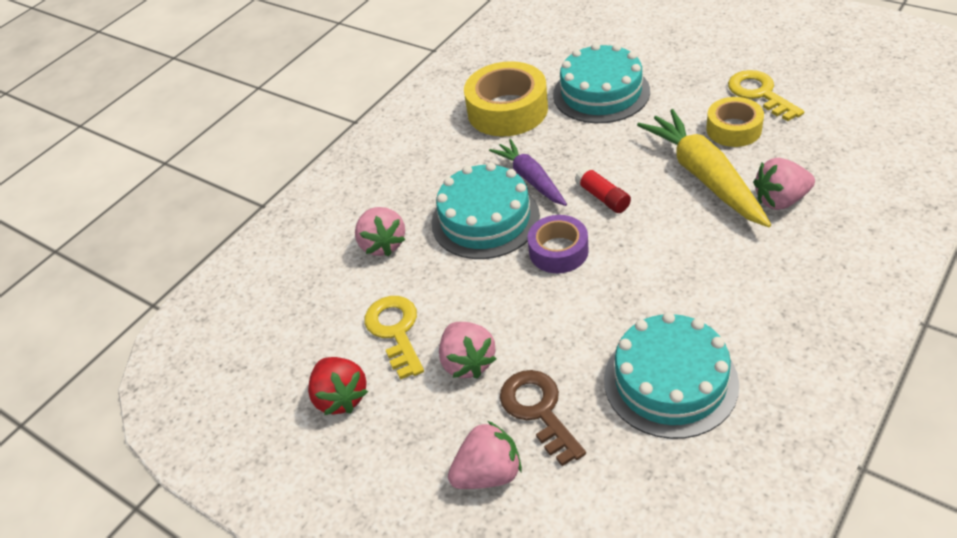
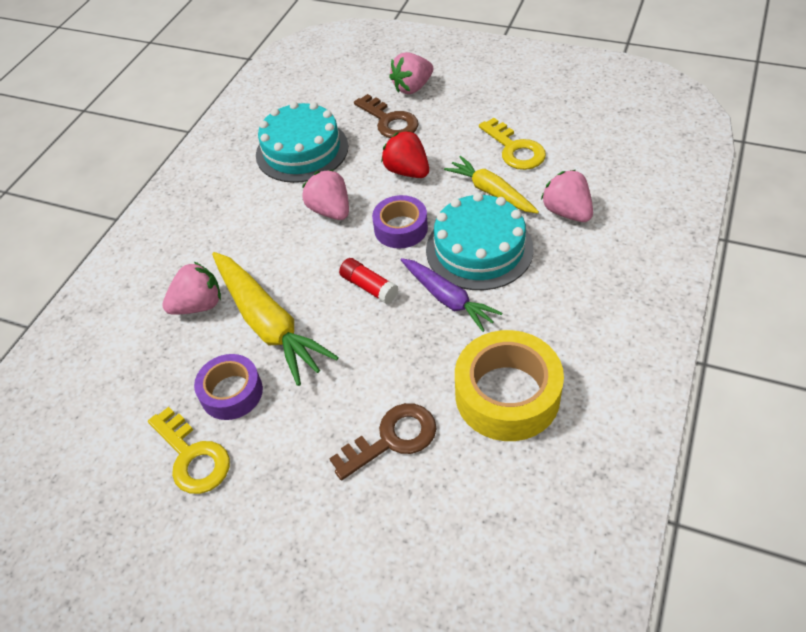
camera: 165 degrees right, 5 degrees up
(341, 397) = (531, 106): red strawberry -> red strawberry (407, 171)
(448, 279) = (491, 192): none -> yellow carrot
(468, 362) = (449, 139): pink strawberry -> pink strawberry (330, 210)
(601, 93) = (392, 439): turquoise cake -> brown key
(733, 129) = (231, 392): yellow tape -> purple tape

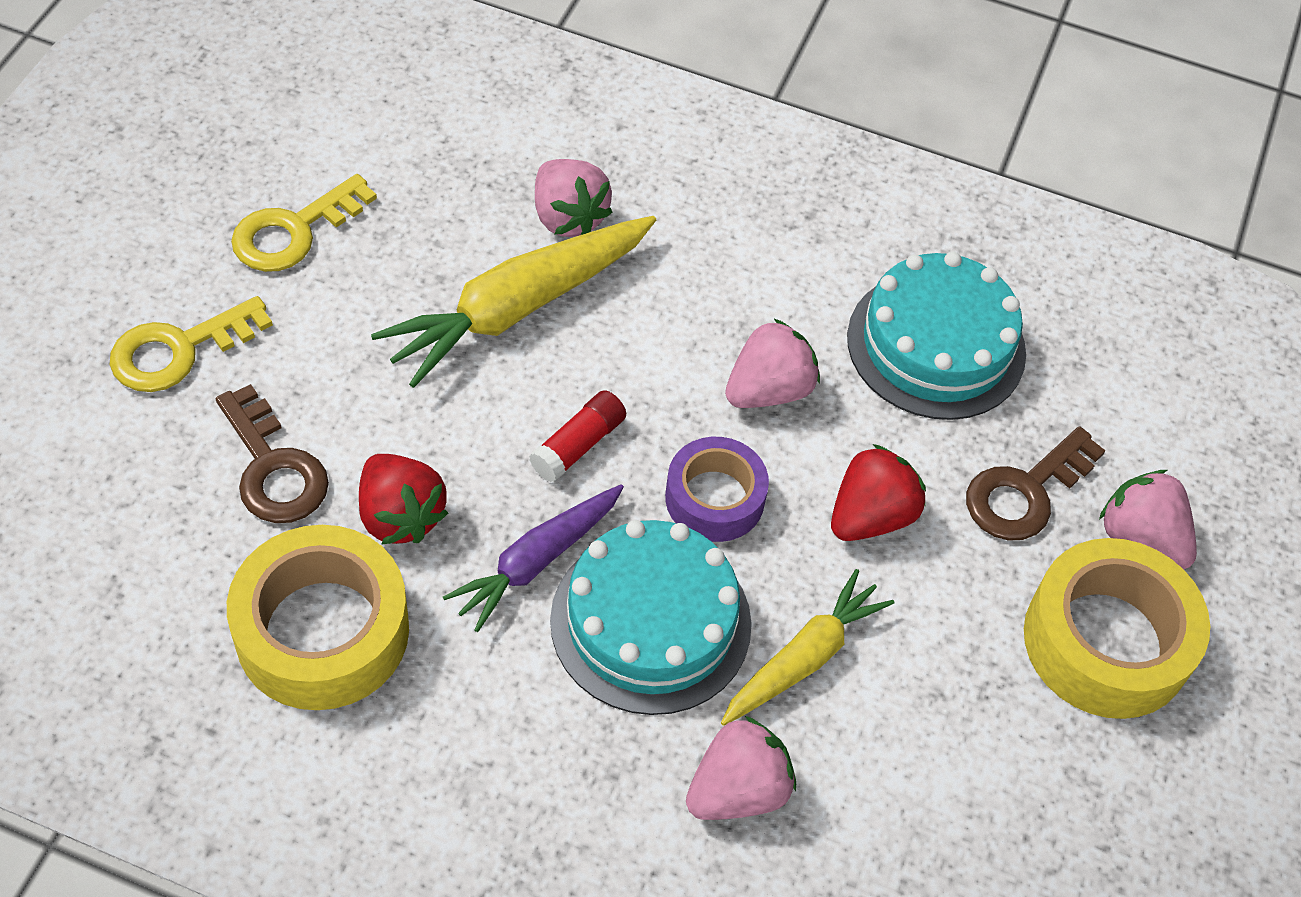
camera: 80 degrees right, 5 degrees up
(231, 392) = (393, 268): purple tape -> none
(423, 366) = (400, 516): none -> red strawberry
(466, 98) = (1106, 641): none -> yellow tape
(515, 149) = (932, 718): yellow key -> yellow key (178, 350)

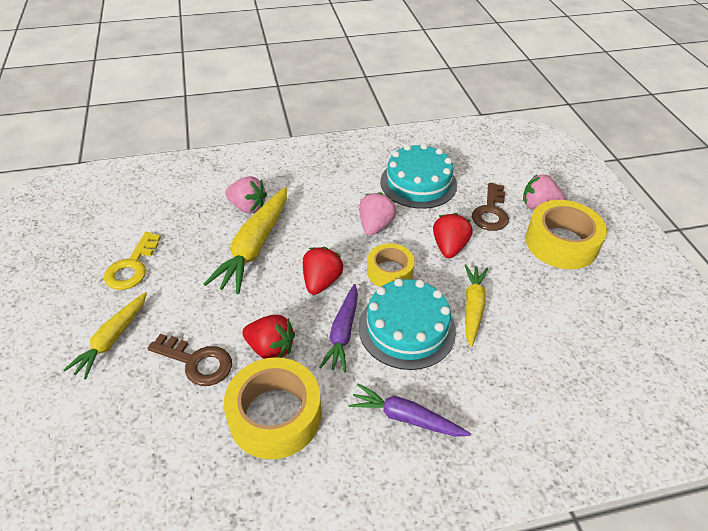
camera: 30 degrees left, 10 degrees down
(178, 350) = (112, 339): yellow key -> yellow carrot
(516, 768) = (405, 417): none -> purple carrot
(578, 445) = (321, 282): red glue stick -> red strawberry
(714, 498) = (390, 272): purple tape -> yellow tape
(738, 790) = (495, 369): pink strawberry -> none

